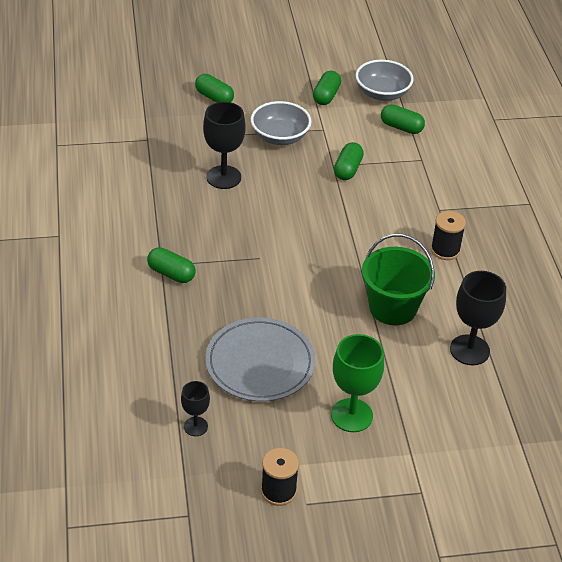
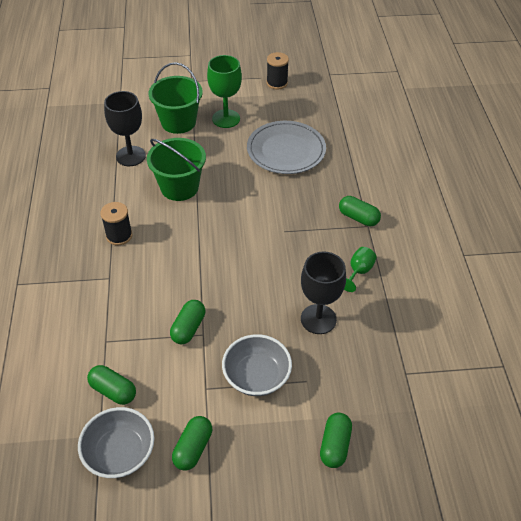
camera: 175 degrees left, 5 degrees up
(179, 217) = (358, 272): none -> green goblet
(195, 426) = (329, 115): black goblet -> none
(214, 97) = (335, 445): green capsule -> green capsule turned 60 degrees clockwise
(420, 407) = (178, 122): none -> green bucket

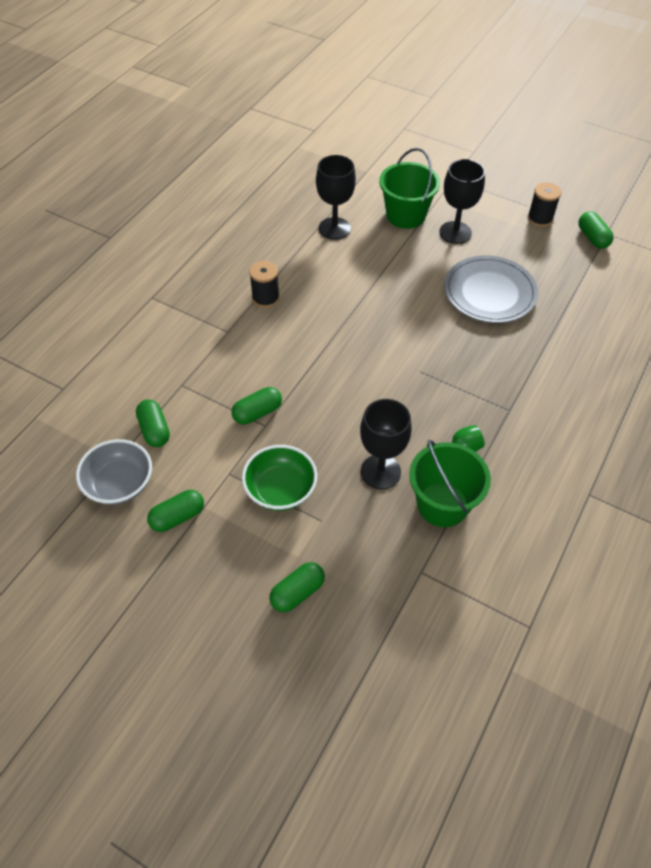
camera: 35 degrees right, 5 degrees up
(179, 187) = (355, 279): green bucket -> green bucket (442, 504)
(226, 119) = (455, 232): green goblet -> black goblet
(256, 376) = (280, 490): grey bowl -> green bowl
(358, 218) = (506, 397): green capsule -> green capsule (592, 238)

